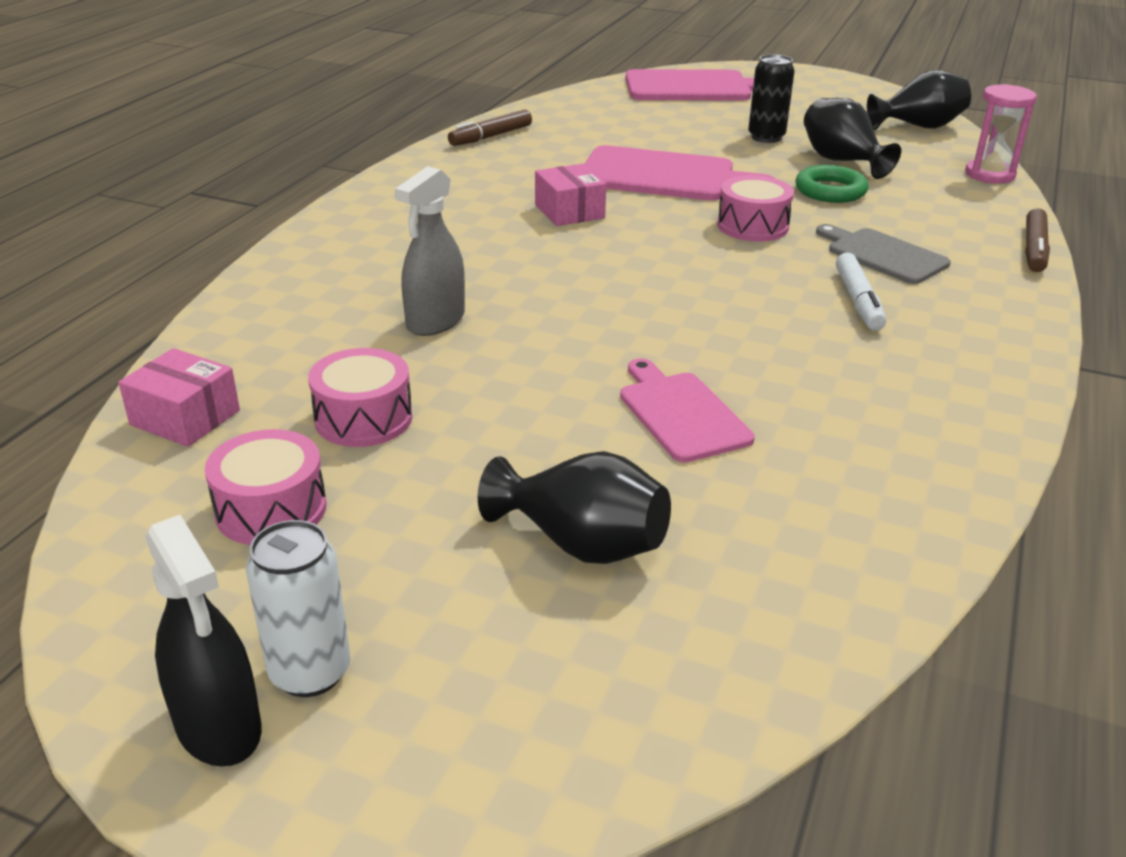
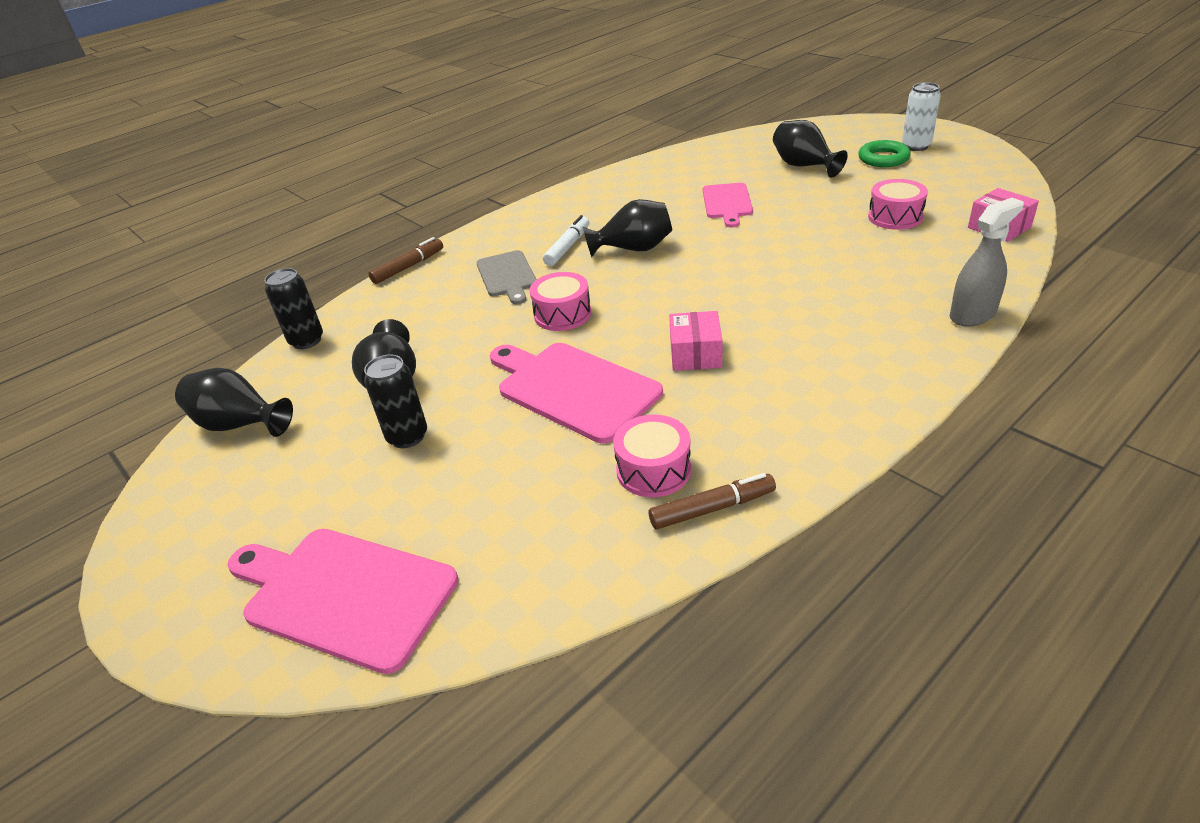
camera: 150 degrees left, 5 degrees up
(219, 727) = (946, 139): black spray bottle -> none
(271, 509) = (939, 187): pink drum -> pink drum (653, 470)
(435, 321) = (843, 266): grey spray bottle -> grey spray bottle (972, 315)
(757, 309) = (633, 249): none -> black vase
(830, 191) = (456, 343): green ring -> green ring (883, 158)
(989, 175) = (307, 341): pink hourglass -> black can

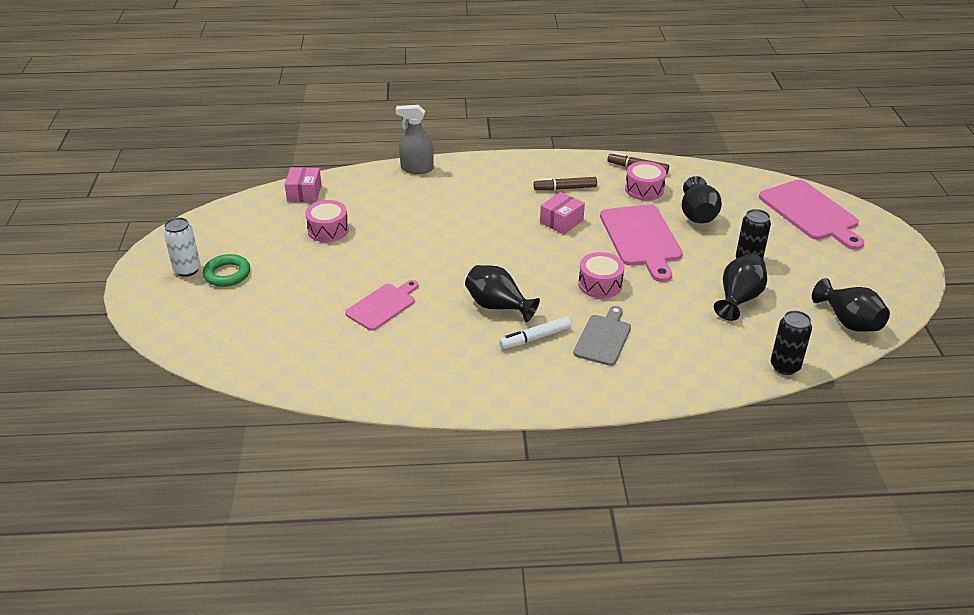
camera: 145 degrees left, 0 degrees up
(408, 267) = (668, 398): brown marker -> brown marker (565, 188)
(804, 166) = (277, 304): black vase -> black vase (698, 216)

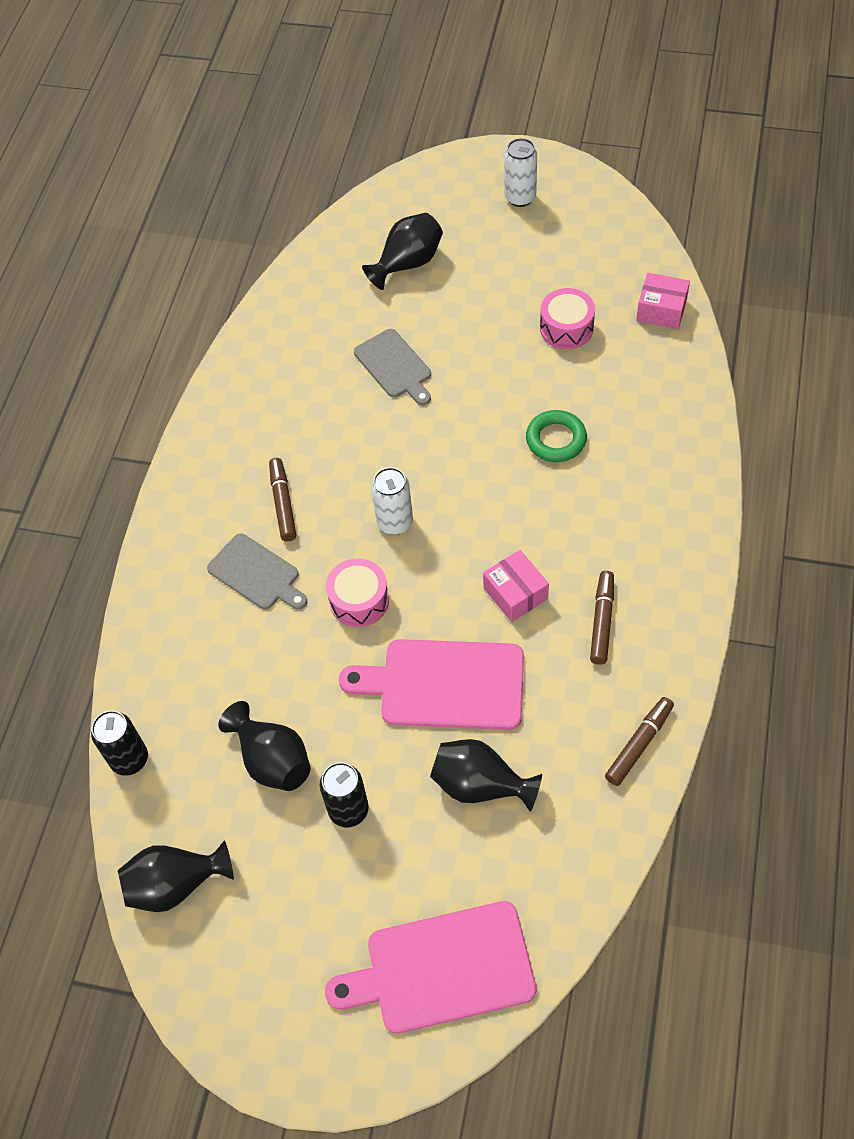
camera: 110 degrees right, 20 degrees up
(227, 274) = (501, 231): green ring -> green ring (556, 439)
(383, 305) = (394, 366): pink cutting board -> grey cutting board
(417, 168) = (699, 442): grey spray bottle -> none
(498, 306) = (353, 478): black vase -> black vase (407, 264)
(529, 280) = (395, 522): none -> white can
(535, 338) = (283, 503): white marker -> brown marker
(644, 189) = (573, 733): pink drum -> none

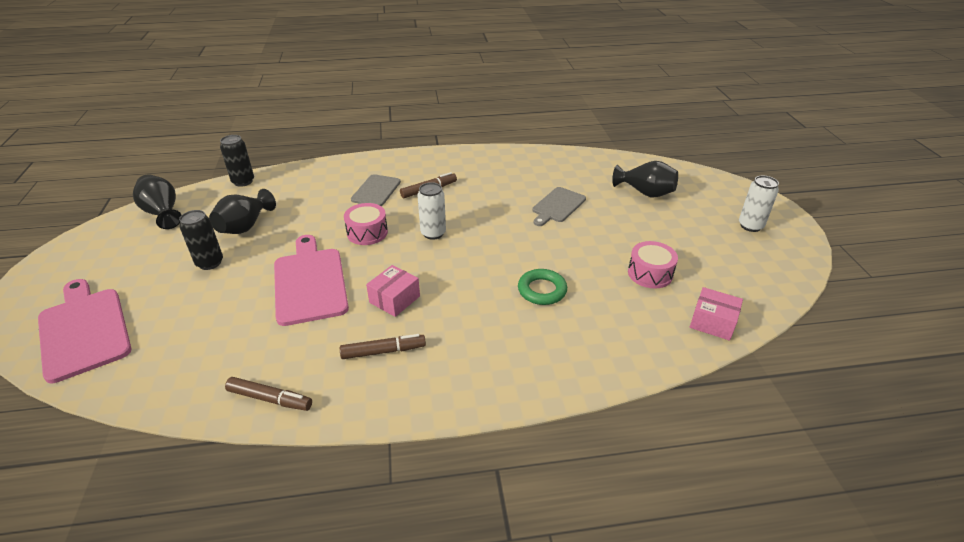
camera: 65 degrees right, 20 degrees down
(480, 785) = (229, 317): black vase -> none
(661, 310) = (712, 322): pink box -> pink box turned 60 degrees counterclockwise

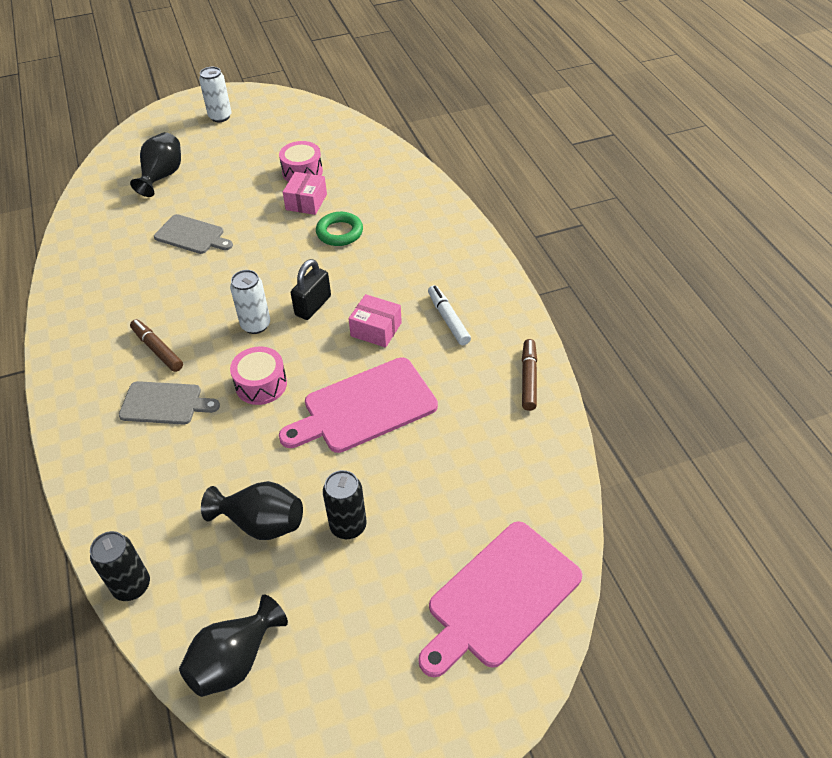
camera: 100 degrees left, 10 degrees up
(383, 351) = (448, 319): brown marker -> white marker
(442, 265) = (313, 306): none -> black padlock
(712, 322) = (359, 141): pink box -> pink box (306, 202)

